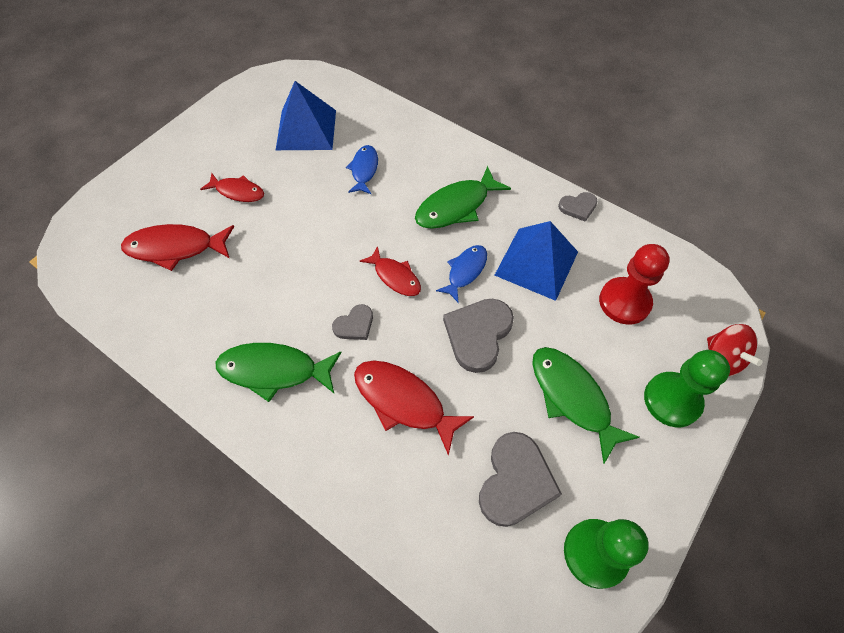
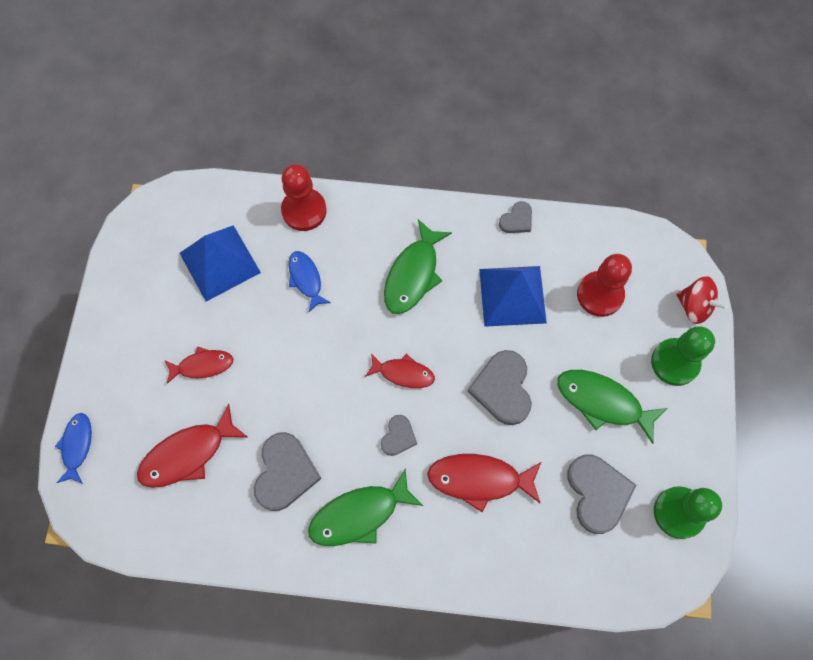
camera: 30 degrees left, 10 degrees up
(238, 302) = (285, 473): none -> grey heart
(397, 123) = (304, 210): none -> red pawn
(465, 271) = (458, 336): blue fish -> blue fish (77, 446)

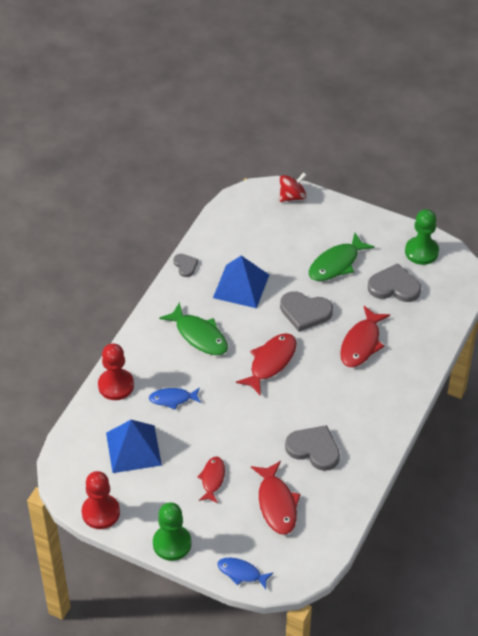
camera: 70 degrees left, 20 degrees down
(359, 514) = (359, 415): green fish -> none
(398, 436) = (314, 378): grey heart -> none
(403, 373) = (270, 362): red fish -> red fish, size x1.58
(600, 294) = (262, 240): red pawn -> red pawn (101, 512)
(675, 362) = (325, 219): green pawn -> green pawn (172, 543)

